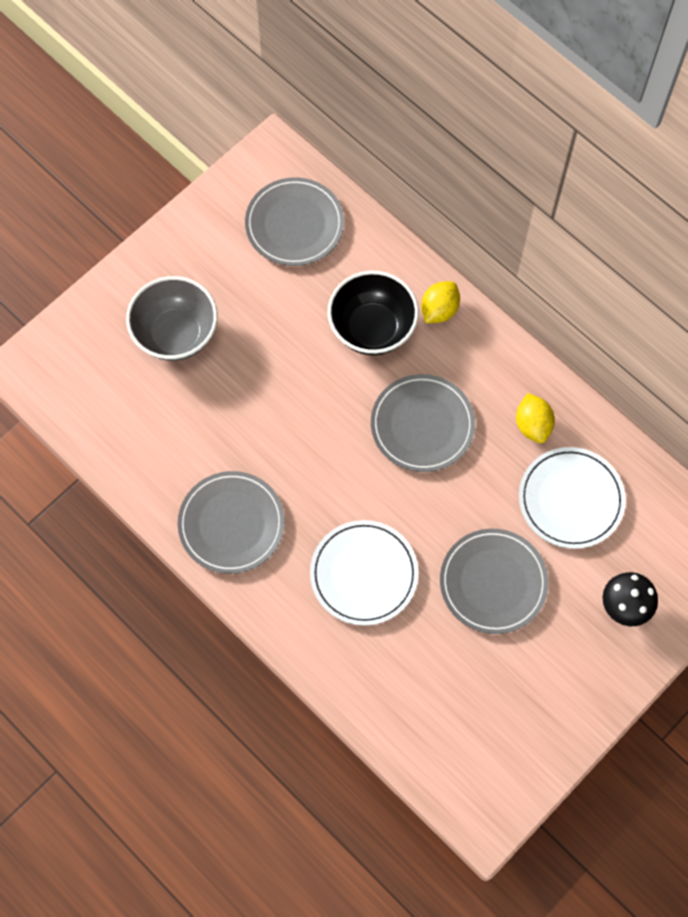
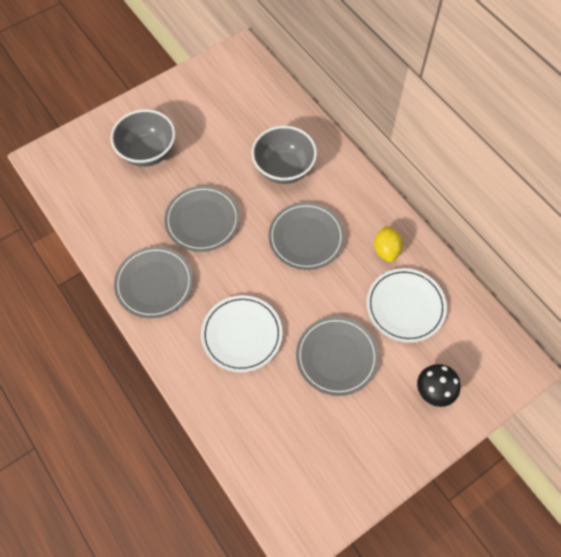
camera: 10 degrees right, 5 degrees down
(294, 224) = (245, 96): grey plate -> grey plate (202, 220)
(372, 329) = (284, 169): black bowl -> grey bowl
(439, 310) = (333, 164): yellow lemon -> none

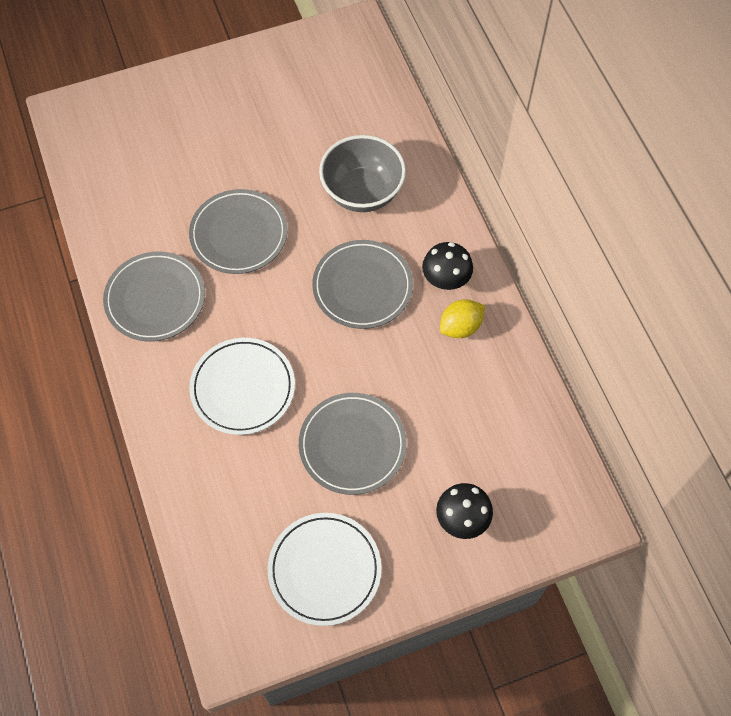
camera: 15 degrees right, 0 degrees up
(148, 152) = (197, 133): grey bowl -> none
(364, 219) = (445, 280): none -> black mushroom
(386, 250) = (460, 327): yellow lemon -> yellow lemon turned 45 degrees clockwise
(405, 306) = (461, 404): white plate -> white plate (324, 570)

